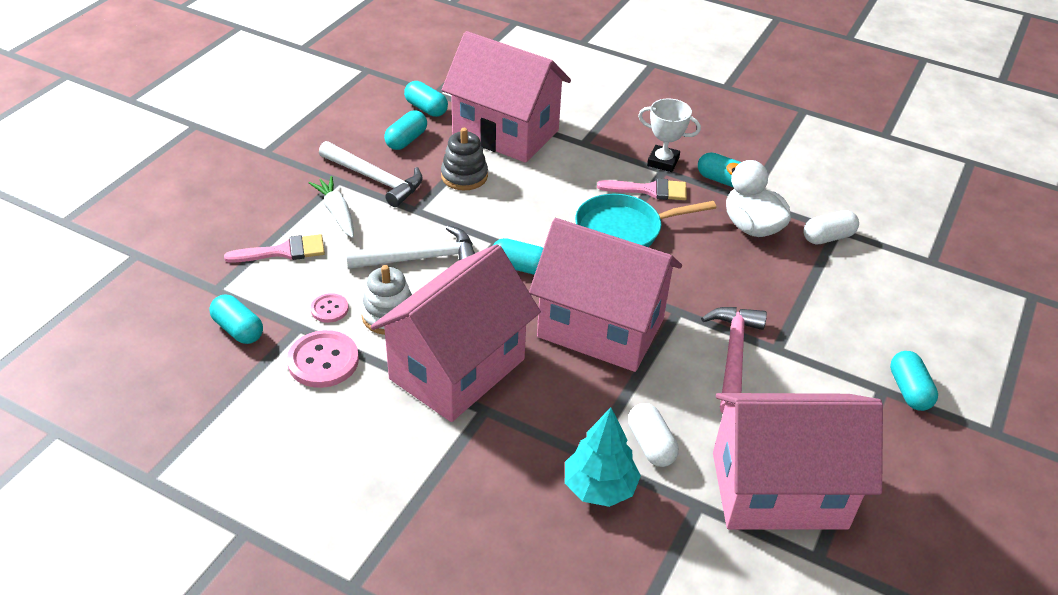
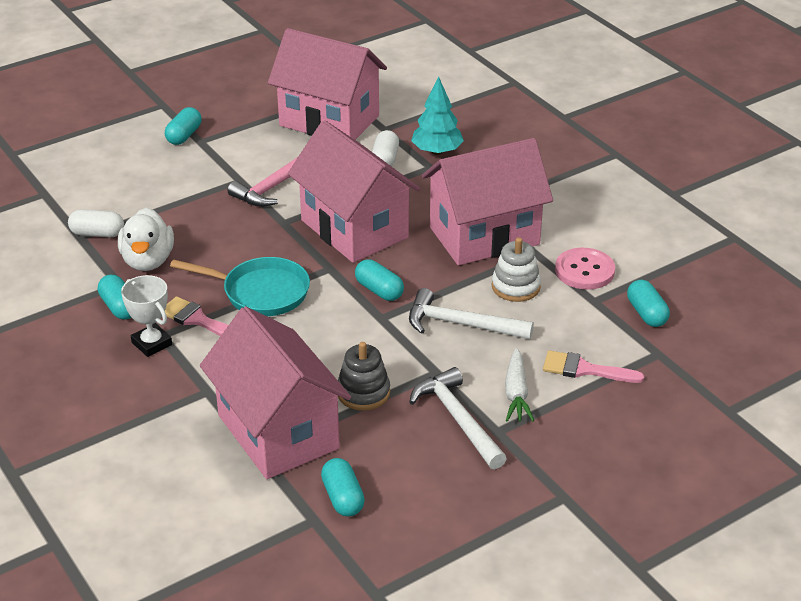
camera: 150 degrees left, 5 degrees down
(329, 309) = (563, 306): pink button -> none
(406, 140) = (395, 459): turquoise capsule -> none

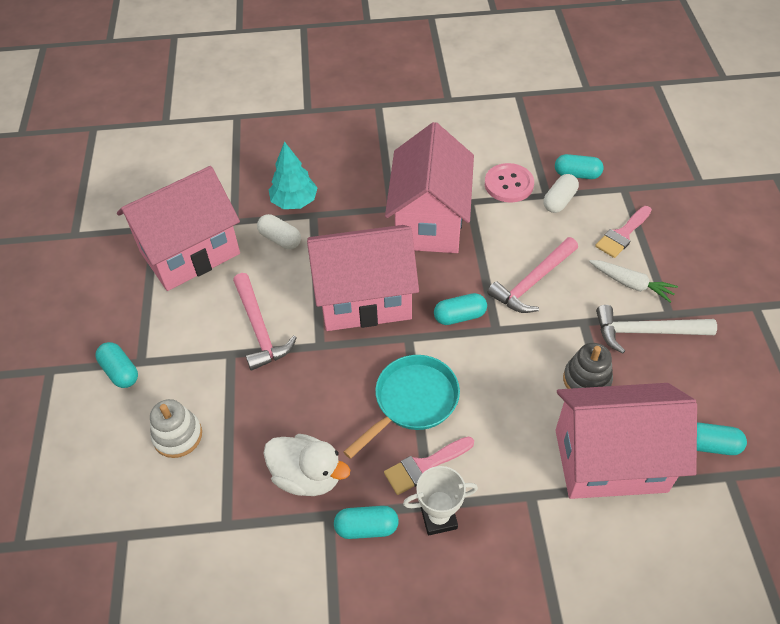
camera: 60 degrees left, 15 degrees up
(97, 233) = (231, 507): white capsule -> white capsule (559, 201)
(461, 324) = (532, 282): white hammer -> pink hammer
(515, 287) = (505, 230): white stacking toy -> white stacking toy (177, 436)

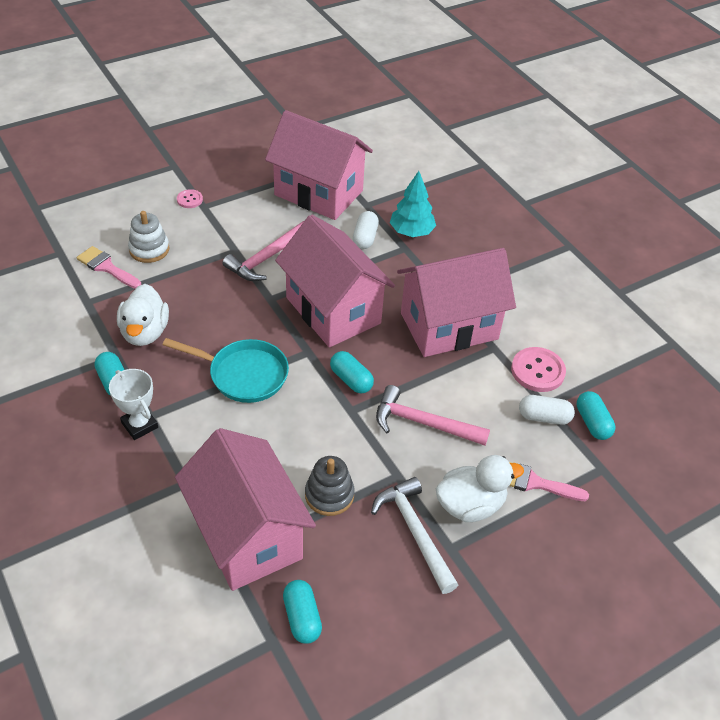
camera: 60 degrees right, 5 degrees down
(120, 371) = (189, 200): turquoise capsule -> pink button
(424, 466) = (184, 401): pink brush -> pink brush (107, 267)
(631, 284) = (470, 505): white carrot -> white duck

